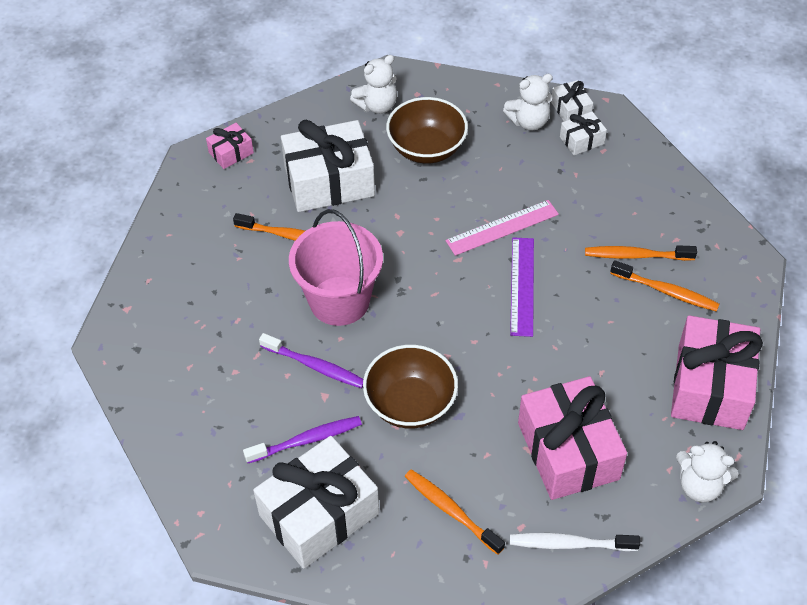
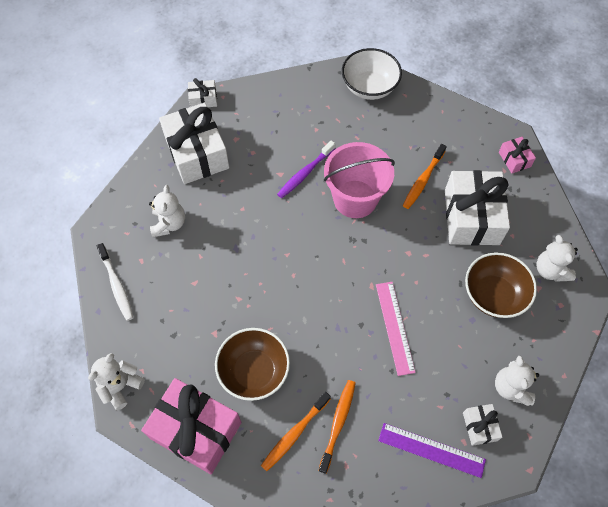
camera: 105 degrees right, 10 degrees up
(142, 324) = (369, 87): none -> white bowl
(306, 440) = (250, 157): purple toothbrush -> none
(410, 403) = (256, 221): brown bowl -> brown bowl (254, 371)
(451, 511) = (169, 224): orange toothbrush -> white teddy bear
(522, 286) = (333, 323): purple ruler -> purple ruler (431, 450)
(568, 451) = (182, 308): pink gift -> none
(570, 109) = (520, 430): white gift -> white gift (203, 99)
(570, 544) = (117, 285): white toothbrush -> white toothbrush turned 135 degrees clockwise

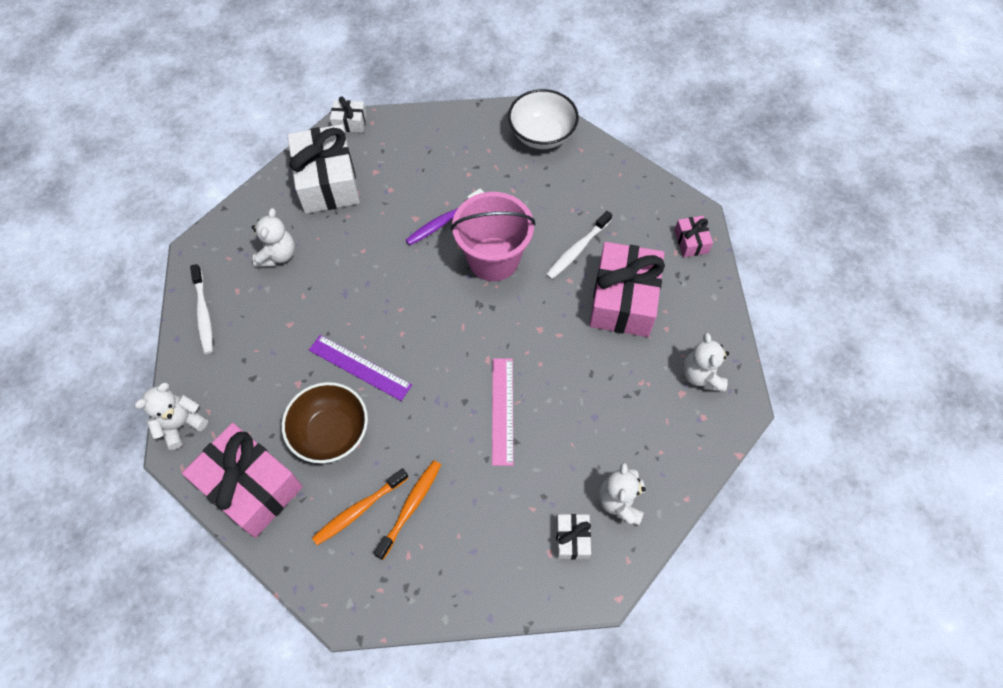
camera: 10 degrees right, 0 degrees up
(423, 180) = (577, 249): orange toothbrush -> white toothbrush
(431, 450) = (509, 555): purple ruler -> purple ruler (360, 367)
(471, 217) = (623, 300): white gift -> pink gift
(493, 295) = (626, 393): brown bowl -> none

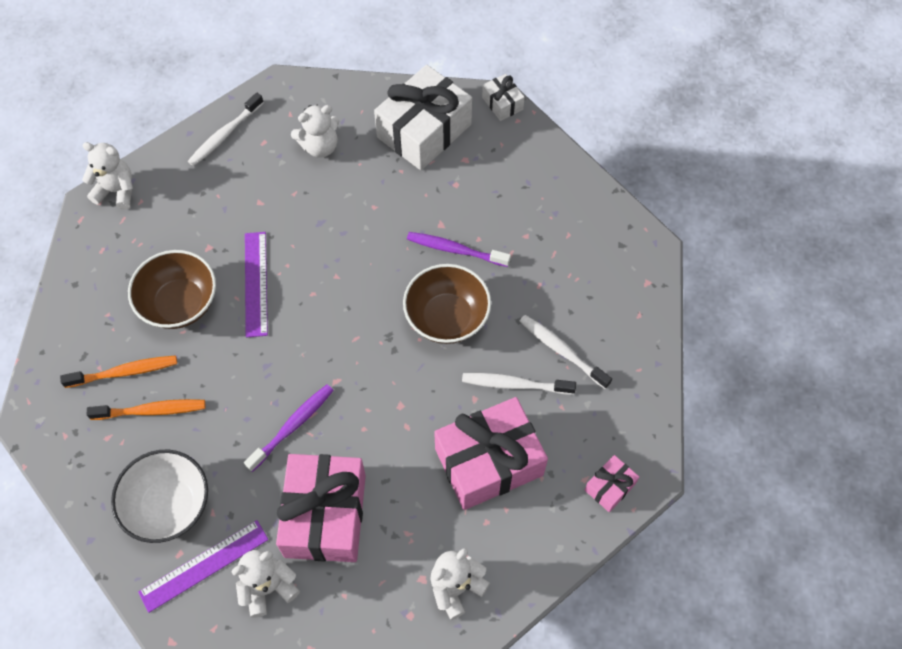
camera: 55 degrees right, 0 degrees up
(250, 487) = (94, 278): pink gift -> pink gift (325, 515)
(359, 510) = (124, 372): orange toothbrush -> orange toothbrush turned 150 degrees clockwise
(493, 259) = (447, 318): pink bucket -> brown bowl
(502, 410) = (292, 426): pink ruler -> purple toothbrush
(542, 135) = (626, 269): white bowl -> white bowl (169, 506)
(572, 539) = (204, 565): white gift -> purple ruler
(573, 207) = (562, 351): none -> white toothbrush

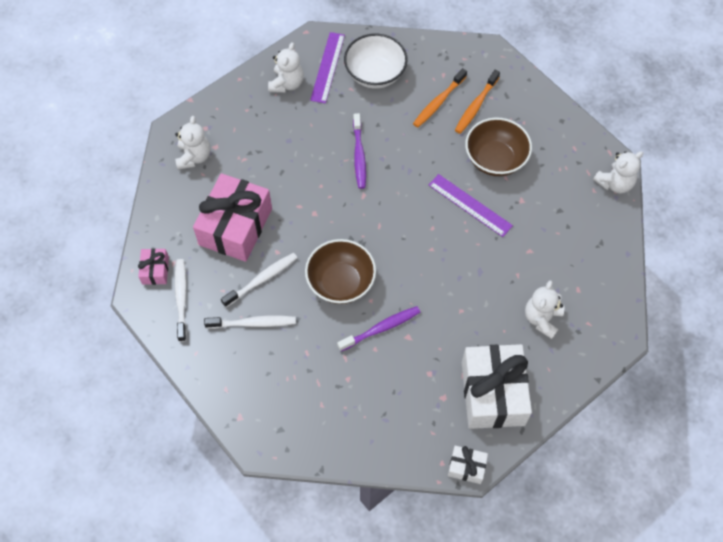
camera: 135 degrees right, 0 degrees up
(225, 135) = (606, 272): white toothbrush -> white toothbrush (181, 298)
(325, 515) = (294, 132): pink gift -> none

